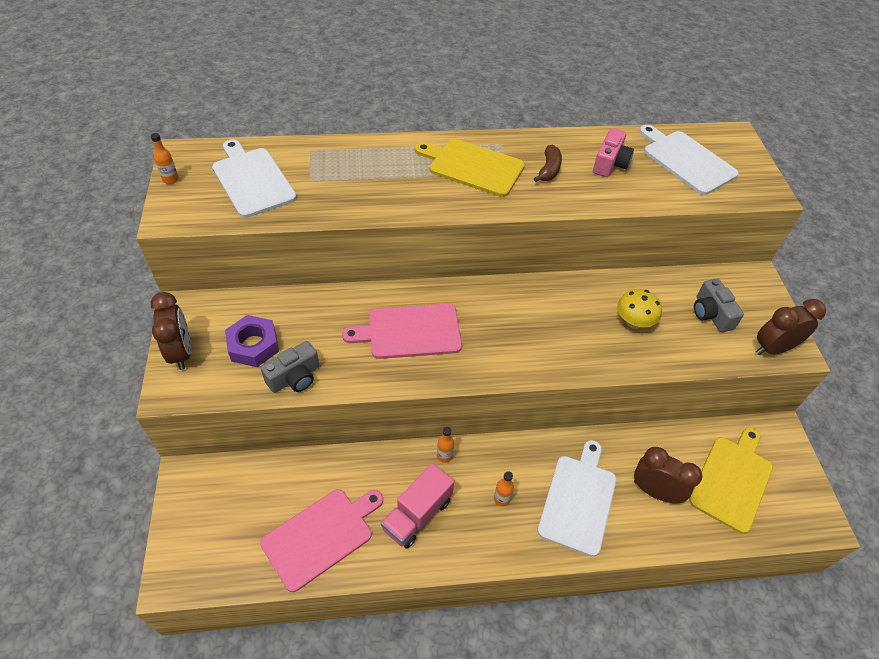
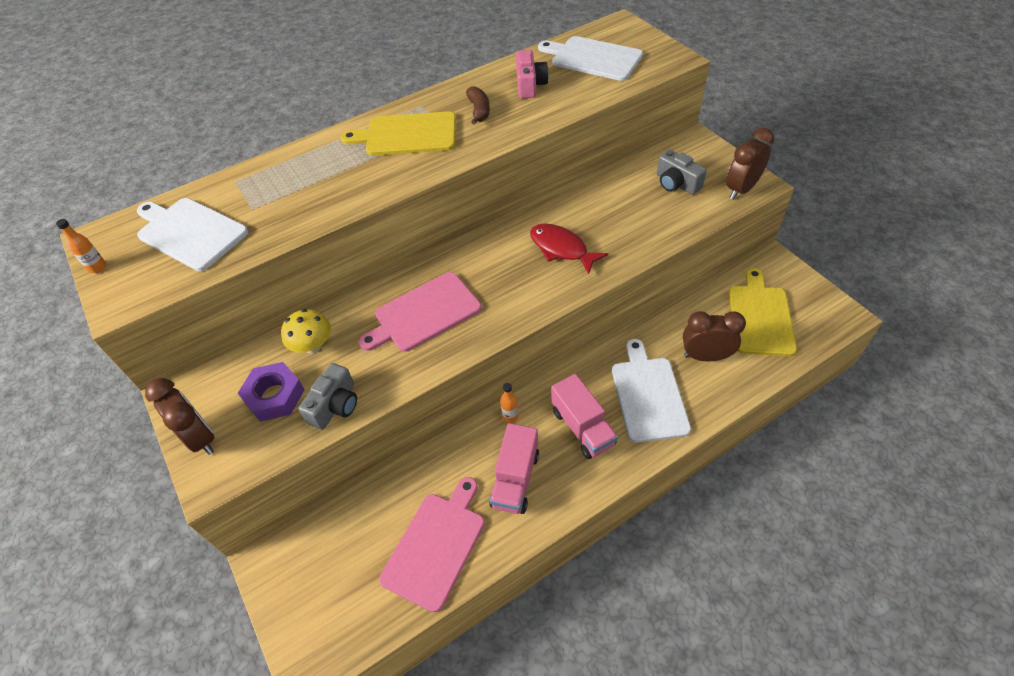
camera: 20 degrees left, 0 degrees up
(501, 499) = (582, 427): orange bottle -> pink truck
(563, 328) = (561, 248): none -> red fish
(633, 322) = (618, 217): yellow mushroom -> yellow mushroom (312, 346)

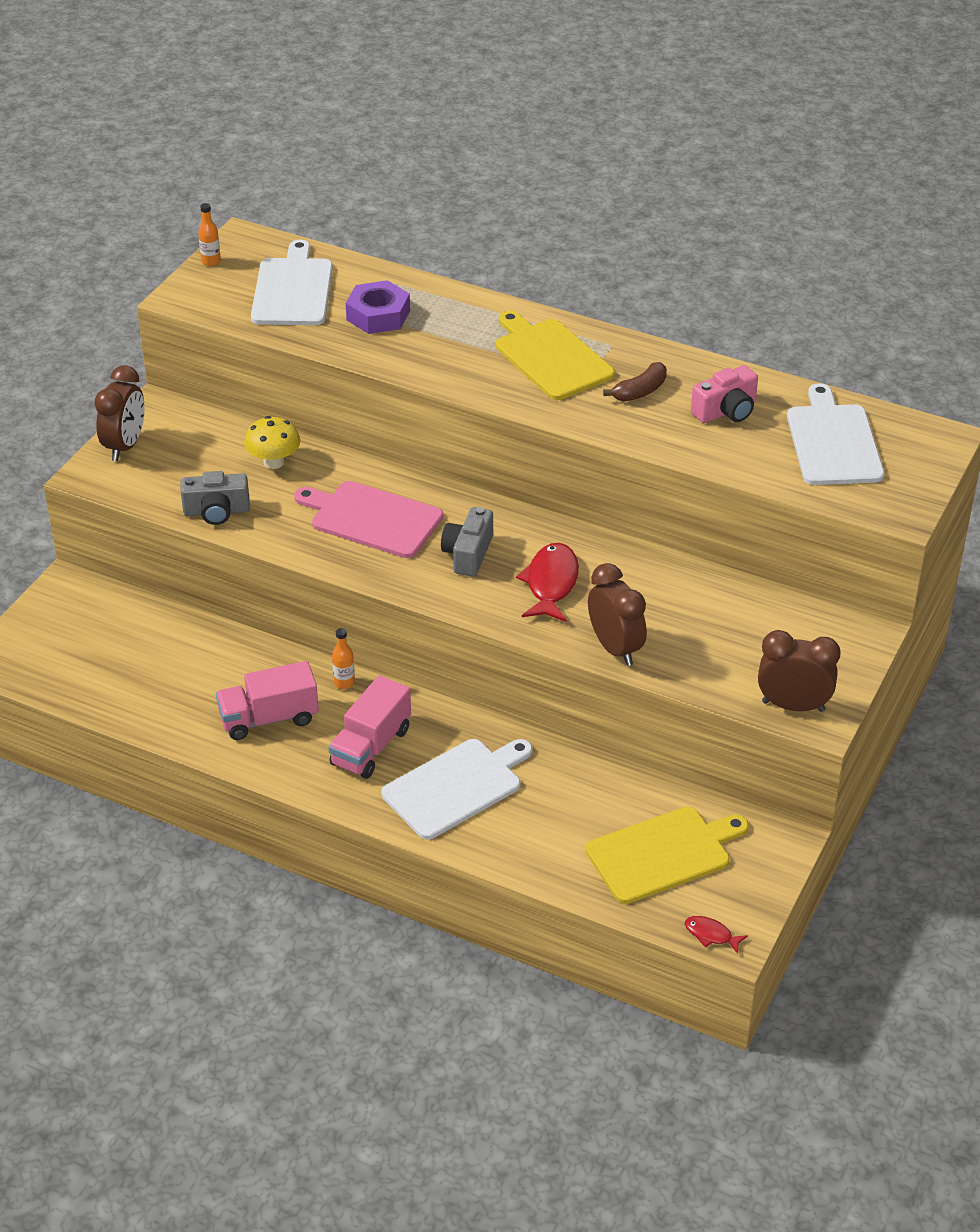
camera: 55 degrees right, 10 degrees down
(274, 396) = (199, 467): purple nut -> purple nut (378, 315)
(436, 545) = (157, 691): pink cutting board -> none
(676, 183) = (753, 643): grey camera -> grey camera (468, 554)
(705, 356) = (554, 819): brown clock -> brown clock (615, 648)
(837, 324) = (711, 935): none -> red fish

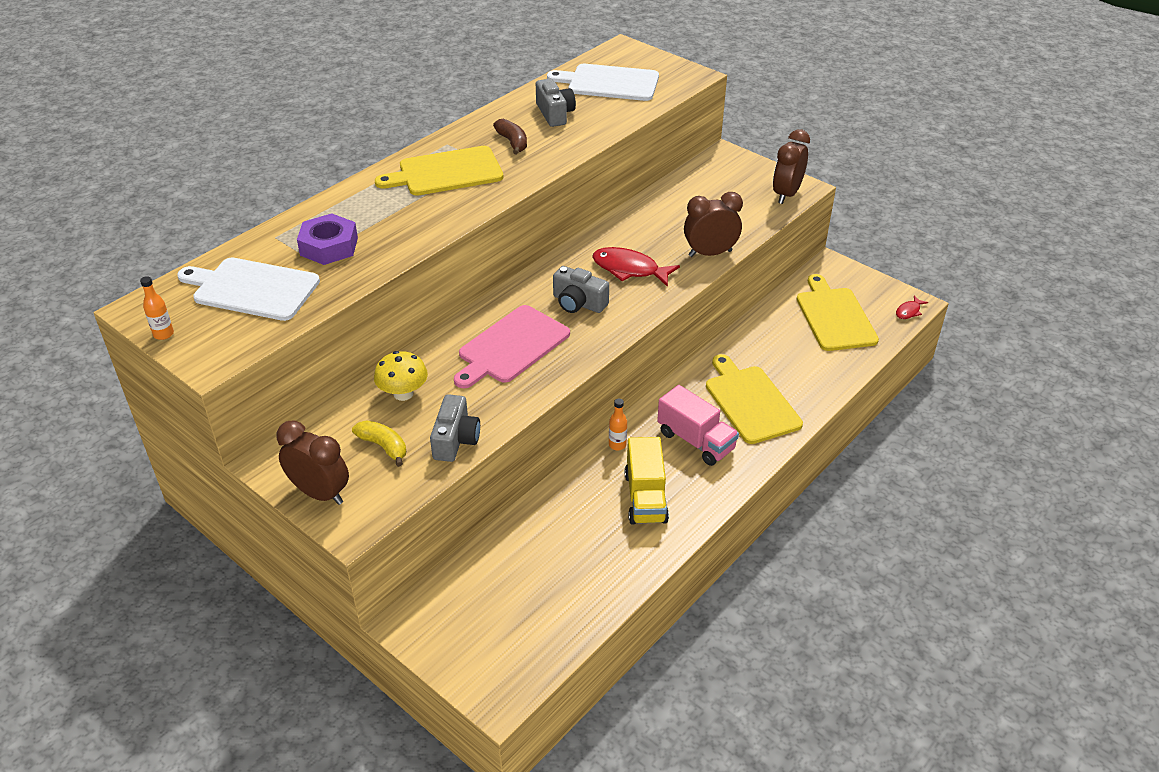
camera: 75 degrees left, 0 degrees up
(195, 468) = (383, 446): none -> yellow banana
(269, 718) = (645, 497): pink truck -> yellow truck
(456, 786) = (750, 402): white cutting board -> yellow cutting board
(726, 411) = (555, 114): pink camera -> grey camera

